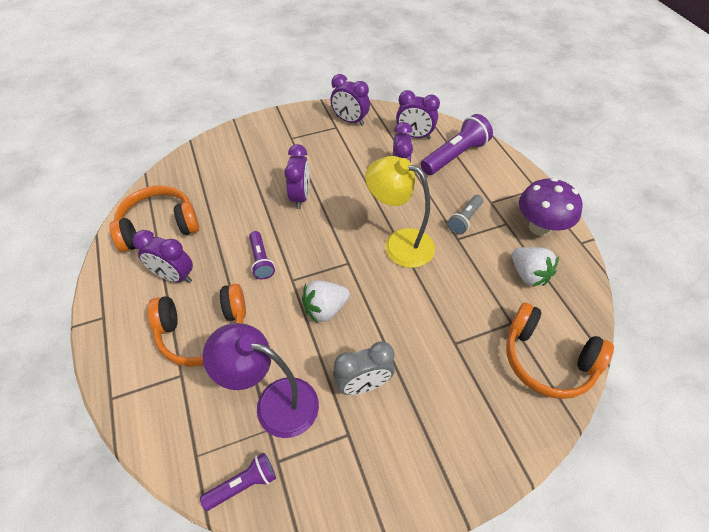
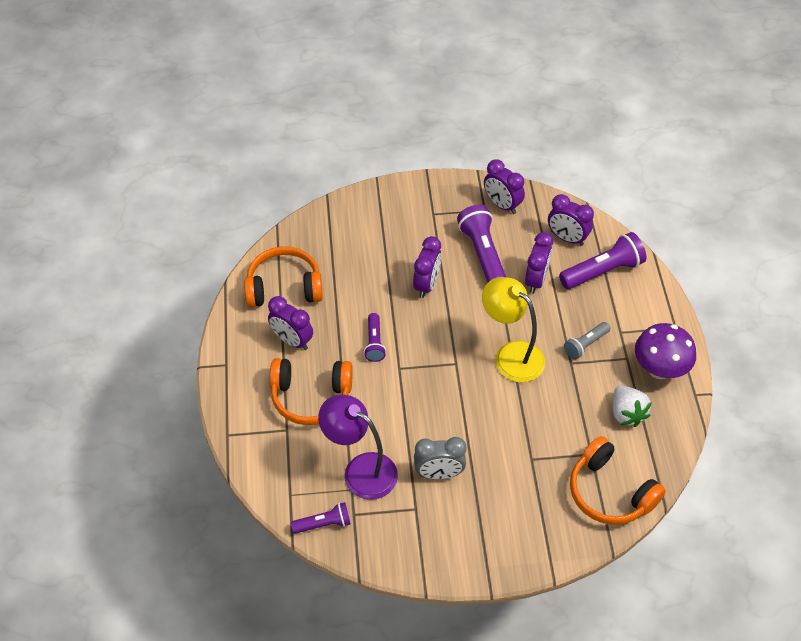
camera: 15 degrees right, 0 degrees up
(325, 309) = (423, 402): white strawberry -> none
(345, 161) = (482, 253): none -> purple flashlight

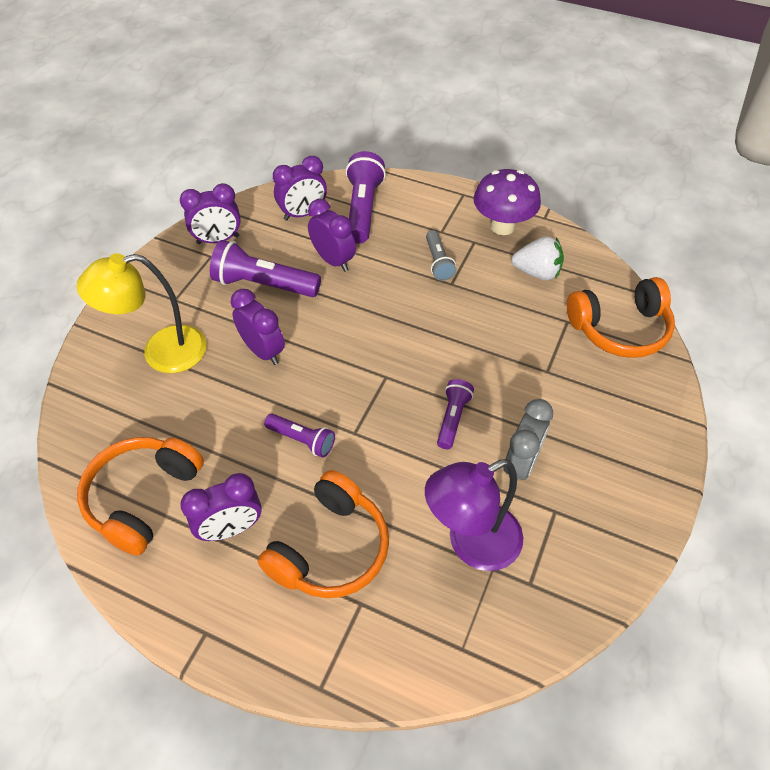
camera: 60 degrees left, 0 degrees up
(324, 524) = (527, 627): purple flashlight -> purple flashlight (453, 418)
(511, 355) = (409, 325): yellow lamp -> yellow lamp (161, 352)

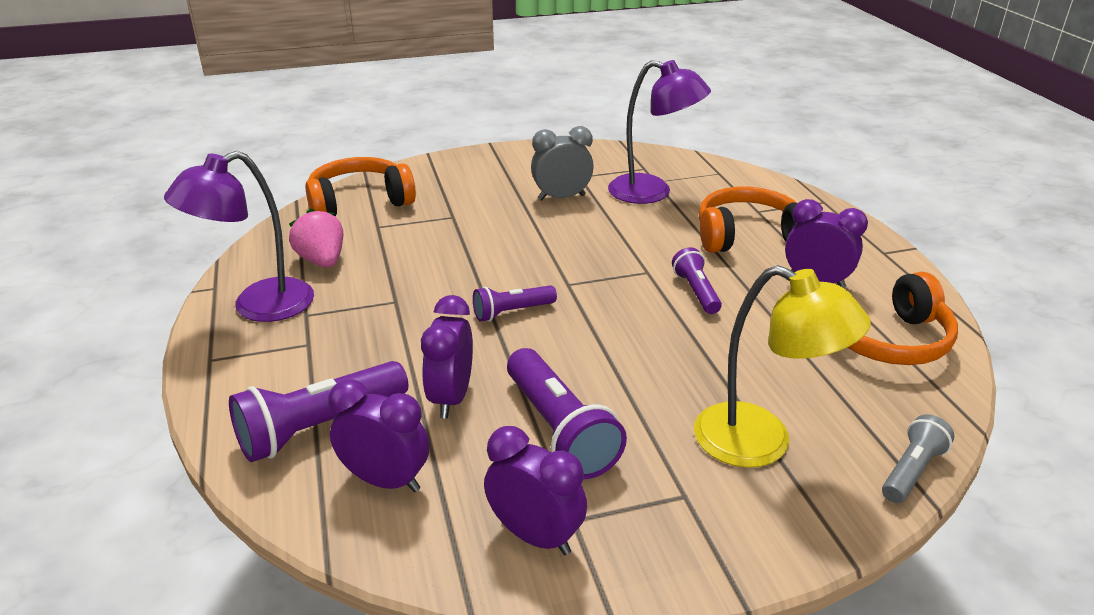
camera: 130 degrees left, 20 degrees down
(263, 351) = (647, 369): purple clock -> none
(438, 262) = (369, 322): grey flashlight -> grey flashlight (912, 471)
(453, 418) = (563, 236): purple flashlight -> purple flashlight (512, 312)
(502, 226) = (258, 307): purple mushroom -> purple lamp
(537, 272) = (322, 261): white strawberry -> pink strawberry
(620, 329) = (359, 202): orange headphones -> orange headphones turned 60 degrees counterclockwise

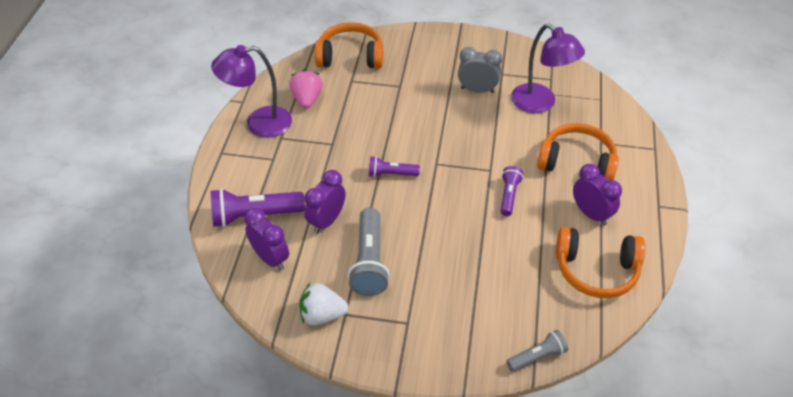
camera: 25 degrees right, 15 degrees up
(535, 536) = (322, 315): purple clock -> white strawberry
(559, 430) = (369, 261): purple flashlight -> grey flashlight
(761, 443) = (469, 309): yellow lamp -> none

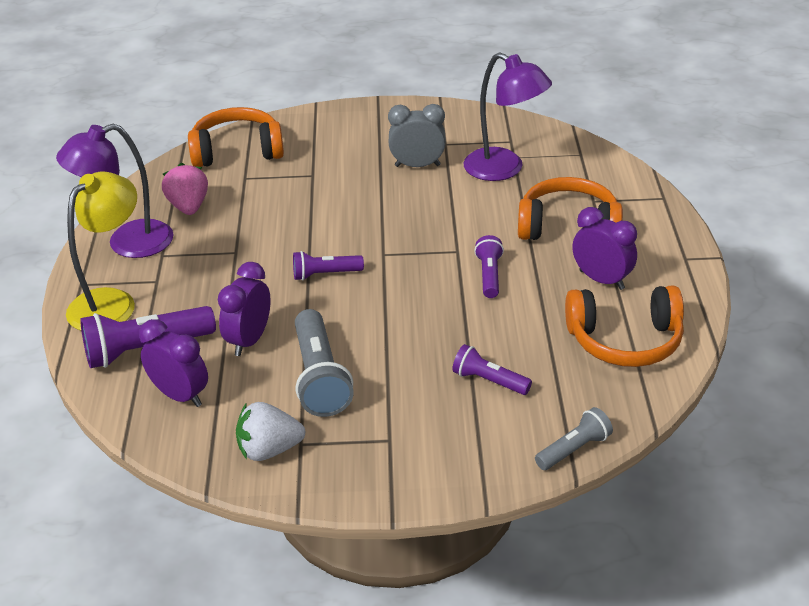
camera: 10 degrees left, 10 degrees down
(238, 171) = (111, 302): none -> yellow lamp
(489, 286) = (489, 381): none -> purple flashlight

